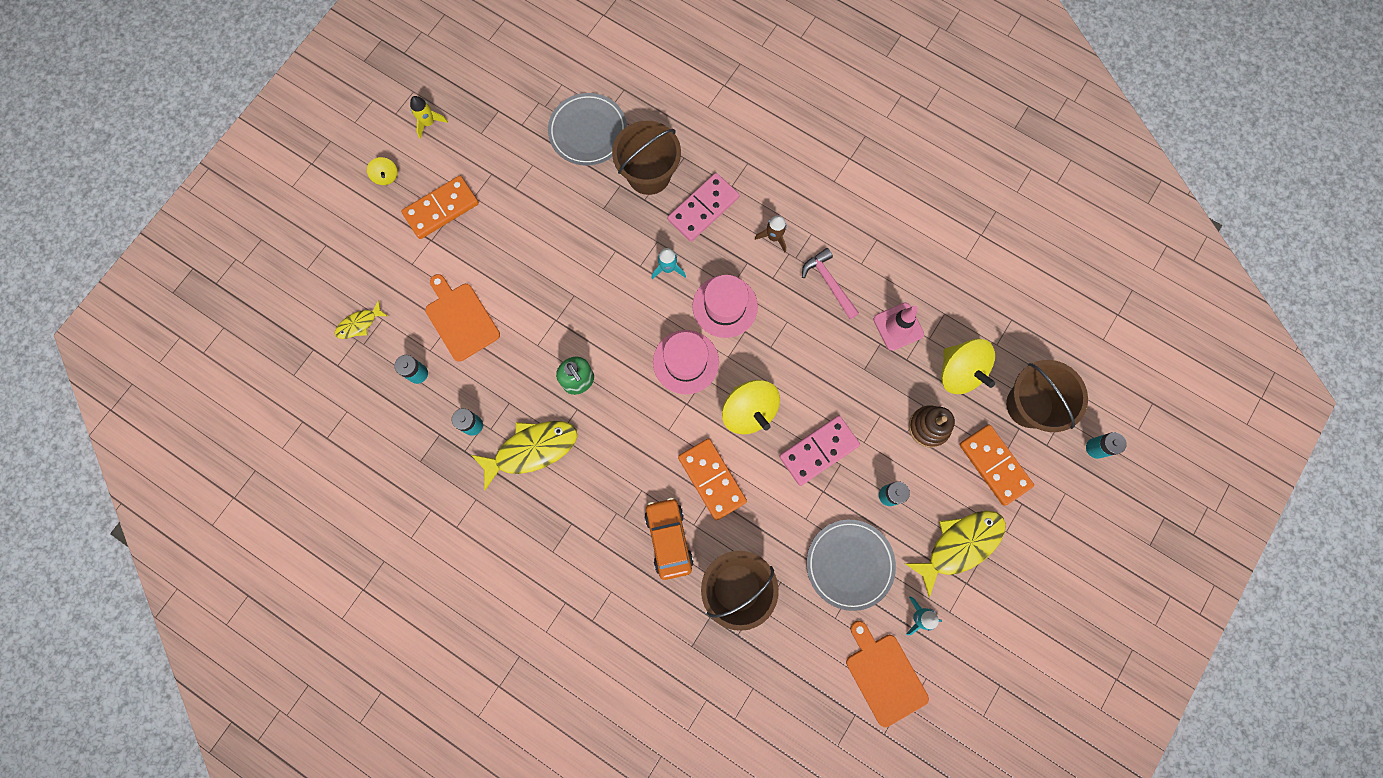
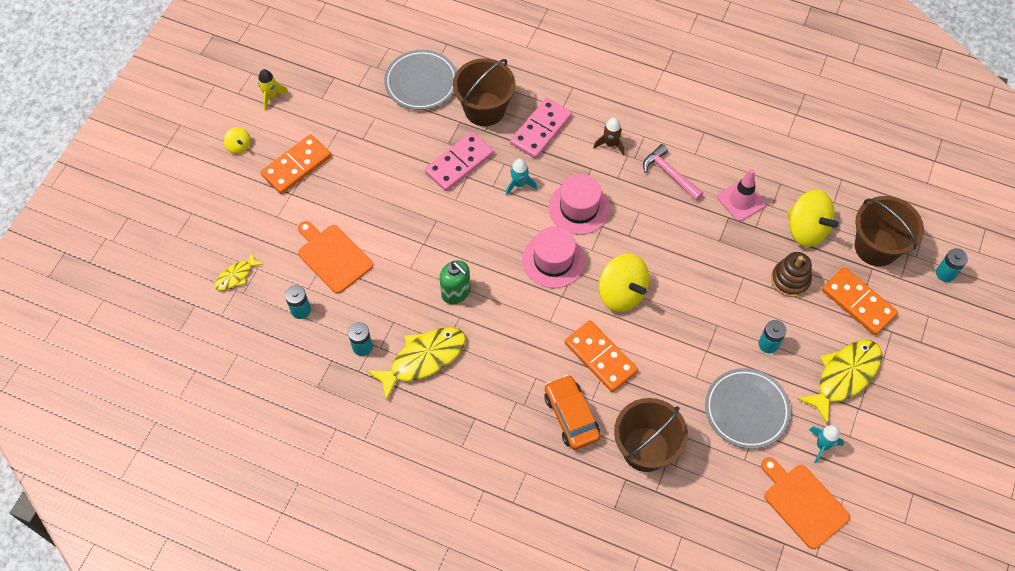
camera: 10 degrees left, 15 degrees down
(818, 450) = (694, 316): pink domino -> pink domino (459, 163)

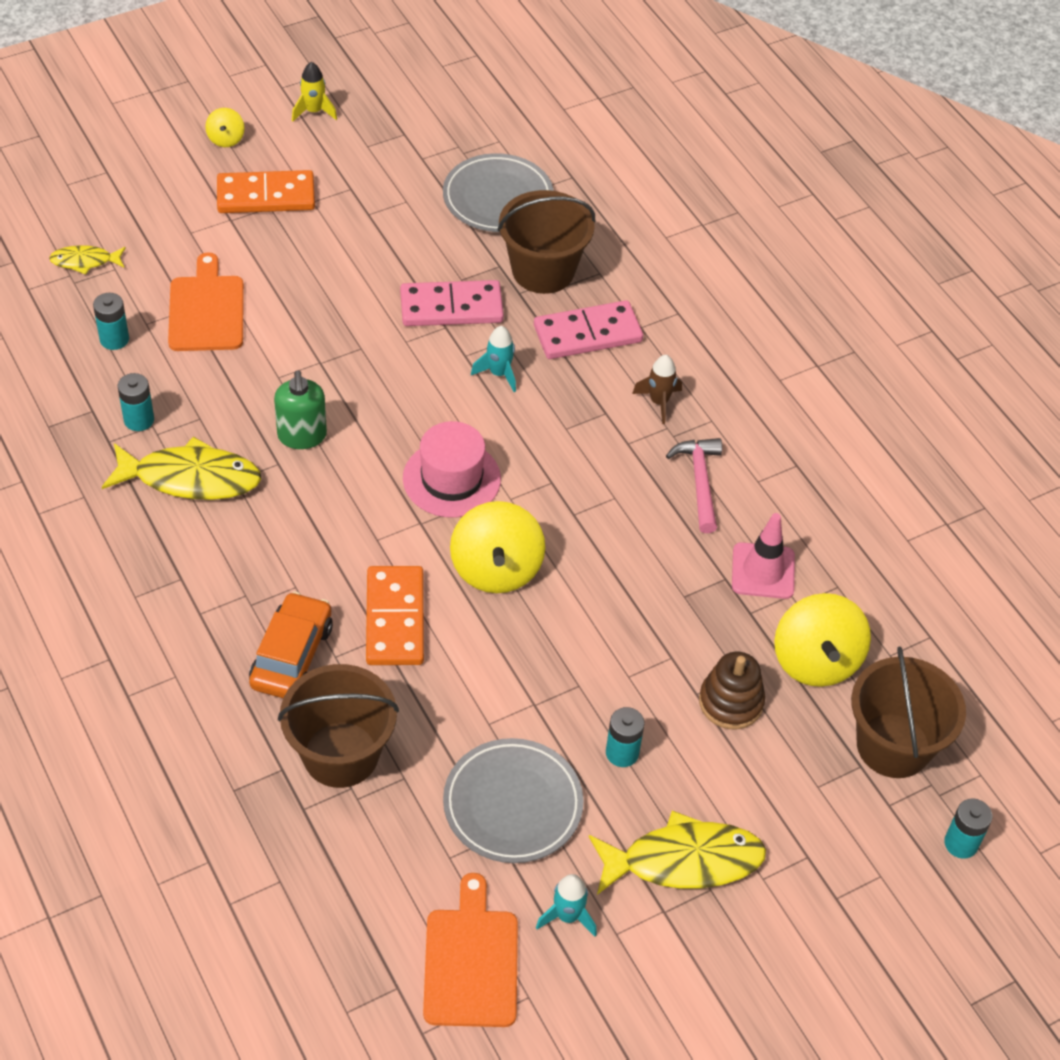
camera: 35 degrees right, 10 degrees down
(579, 208) = (544, 444): pink hat -> none
(858, 303) = (796, 791): orange domino -> none

